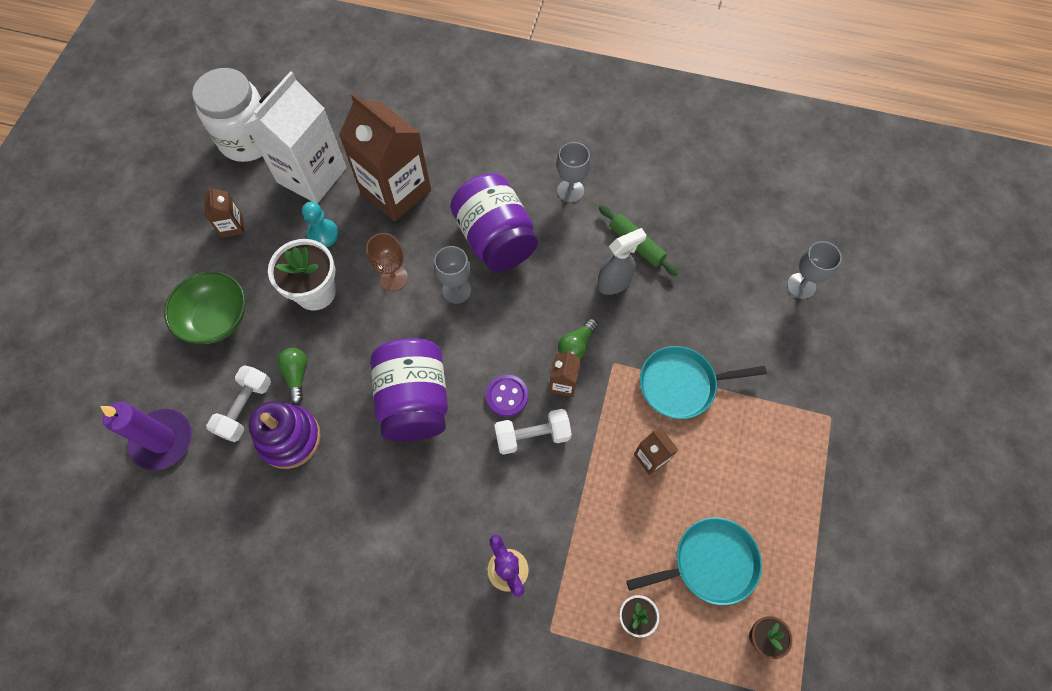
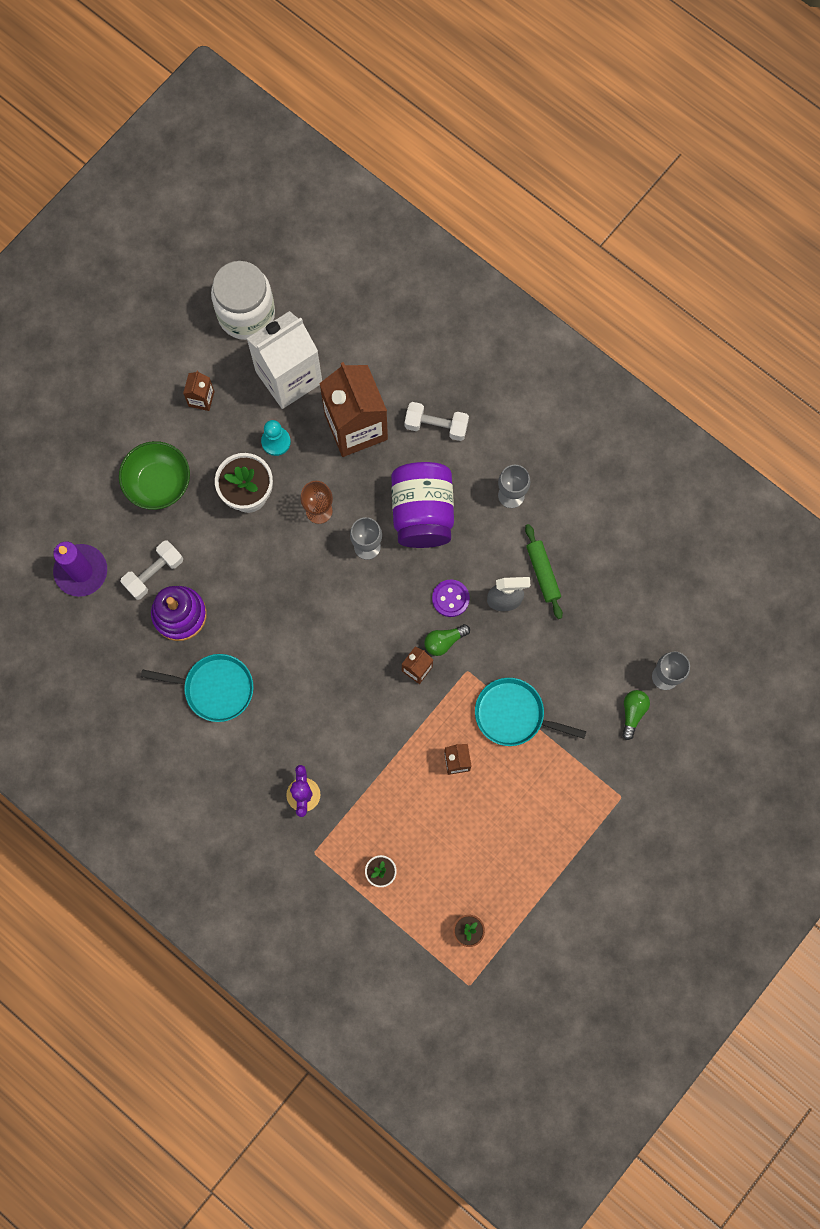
camera: 25 degrees right, 10 degrees up
(297, 375) = (205, 563): green light bulb -> green light bulb (633, 713)
(414, 400) = (290, 628): purple jar -> none
(507, 396) = (366, 659): purple button -> purple button (450, 598)
(532, 436) = (371, 701): white dumbbell -> white dumbbell (436, 426)
(710, 563) = (459, 861): turquoise pan -> turquoise pan (215, 688)

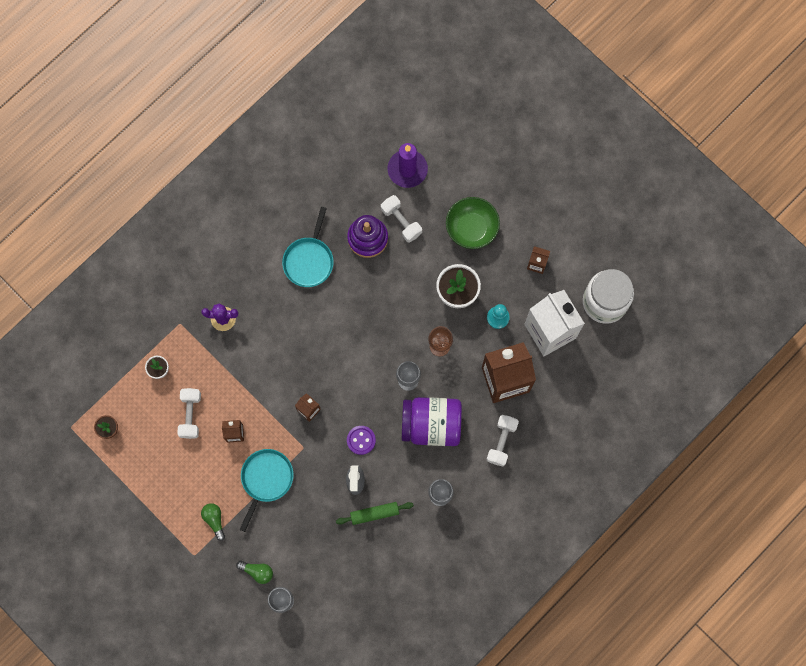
camera: 95 degrees right, 0 degrees up
(438, 823) = (190, 415): none -> white dumbbell
(444, 641) = (328, 432): green light bulb -> green light bulb (214, 520)

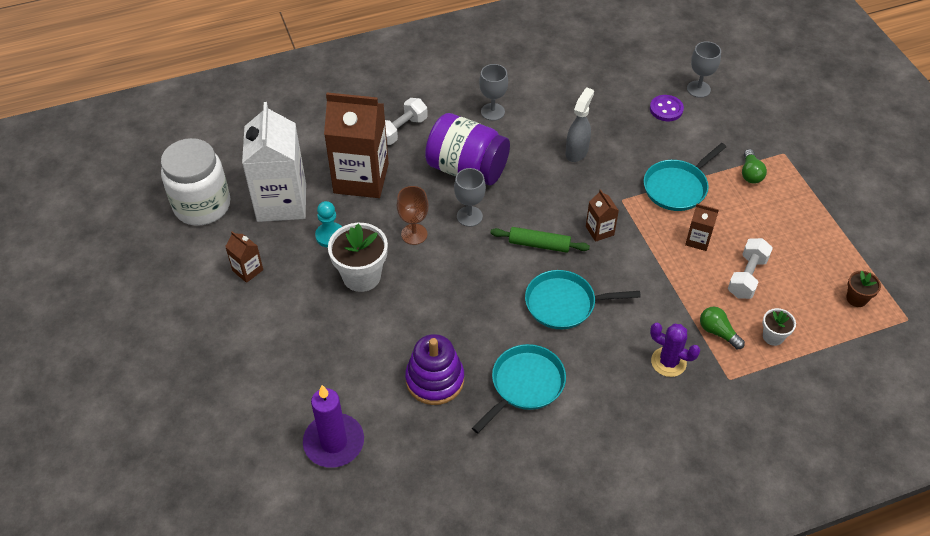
camera: 155 degrees left, 25 degrees down
(257, 571) = (717, 118): green light bulb -> green light bulb (718, 332)
(309, 334) = (564, 304): none -> turquoise pan
(361, 440) = (552, 183): purple button -> purple button (666, 109)
(374, 513) = (569, 121): green rolling pin -> green rolling pin (539, 244)
(401, 221) = (380, 382): white dumbbell -> none
(471, 228) = (297, 338): green bowl -> none

